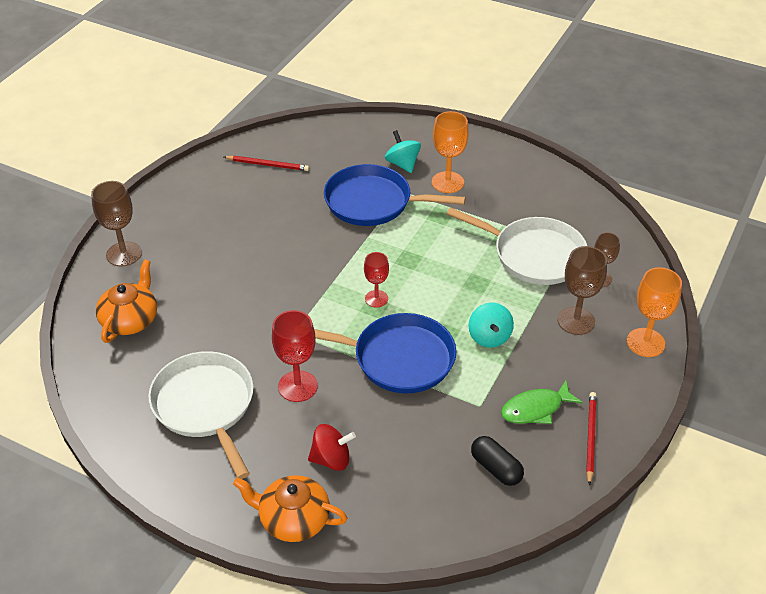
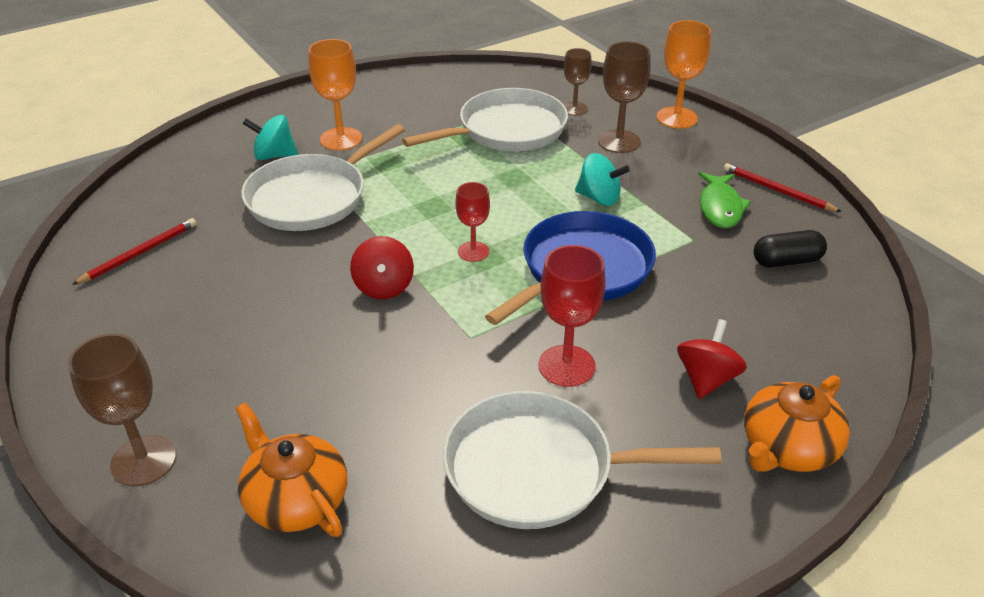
camera: 60 degrees left, 5 degrees down
(312, 275) = (384, 287): none -> red spinning top
(373, 202) = (311, 198): blue pan -> white pan

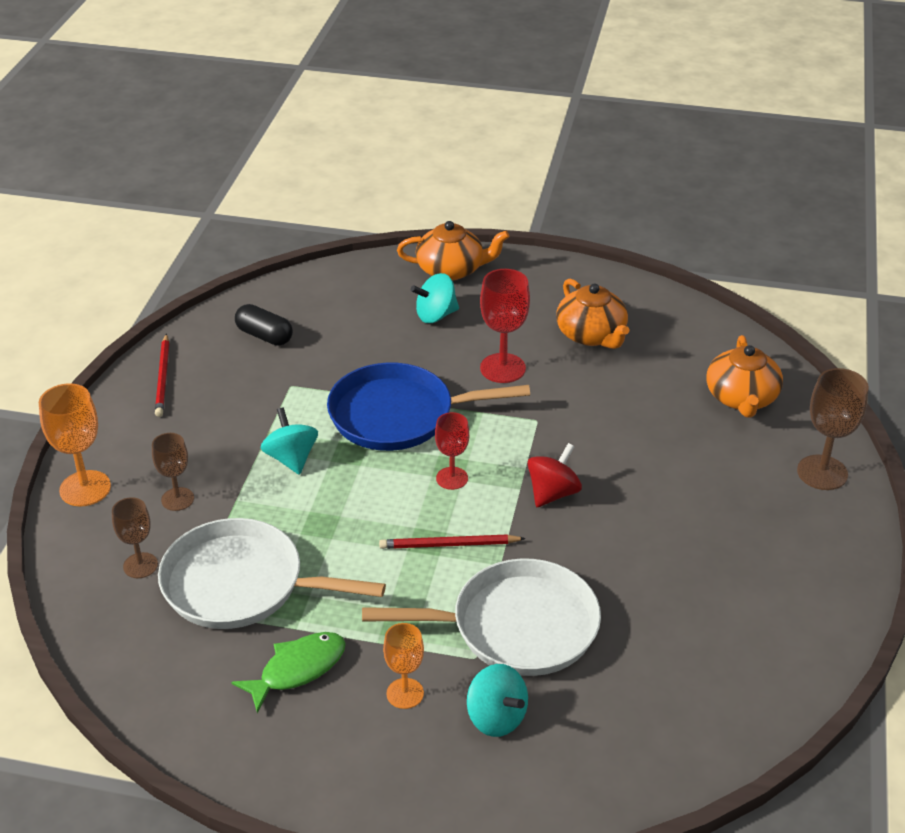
camera: 135 degrees left, 0 degrees up
(140, 253) = (727, 664): red pencil -> red pencil (449, 545)
(341, 139) = (405, 693): orange goblet -> orange goblet, size x0.64
(537, 469) = (592, 335): white pan -> orange teapot
(619, 141) = (177, 499): brown goblet -> brown goblet, size x0.64
(706, 379) = (436, 315): red spinning top -> turquoise spinning top
(720, 207) = (226, 393): green fish -> green fish (297, 669)

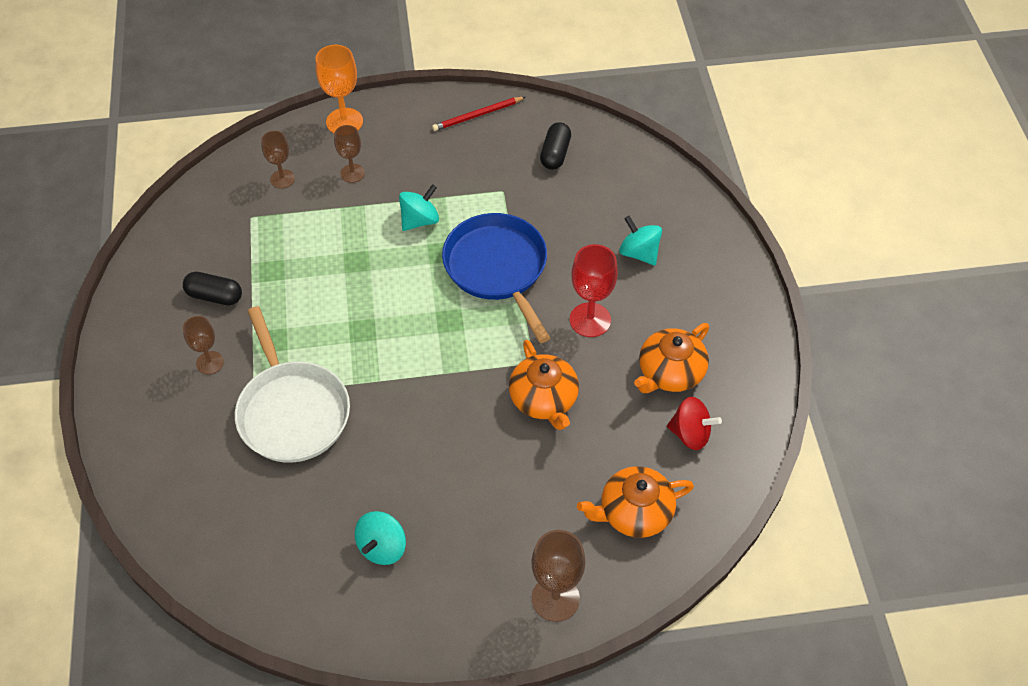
camera: 70 degrees right, 15 degrees up
(240, 584) = (282, 237): white pan -> none
(297, 669) = (215, 296): green fish -> black capsule
(405, 693) = (210, 363): orange goblet -> brown goblet
(449, 545) = (363, 345): red pencil -> none
(451, 270) = (711, 244): orange teapot -> orange teapot (544, 399)
(452, 478) = (437, 325): red goblet -> none
(496, 717) = (202, 423): turquoise spinning top -> turquoise spinning top (382, 547)
(553, 493) = (446, 397): red spinning top -> red spinning top (690, 434)

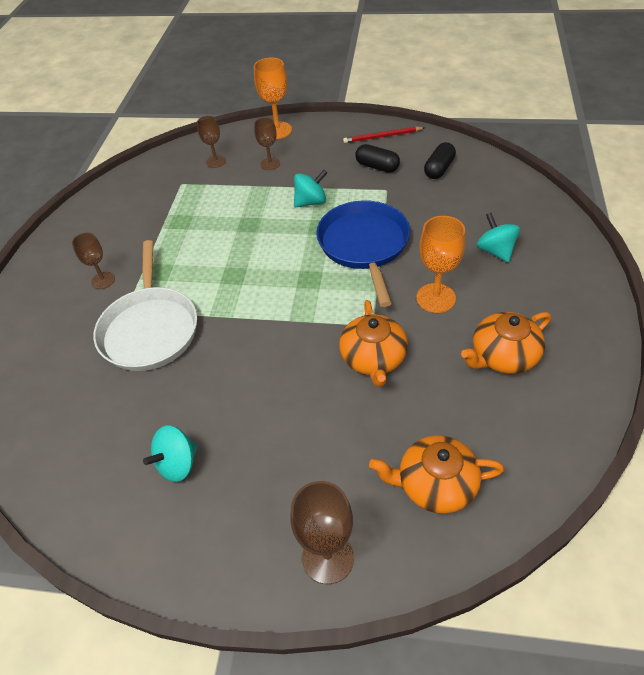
camera: 20 degrees right, 5 degrees down
(215, 296) = (130, 233): black capsule -> black capsule (377, 167)
(590, 320) = (436, 298): red goblet -> orange goblet
(690, 434) = (512, 417): red spinning top -> none

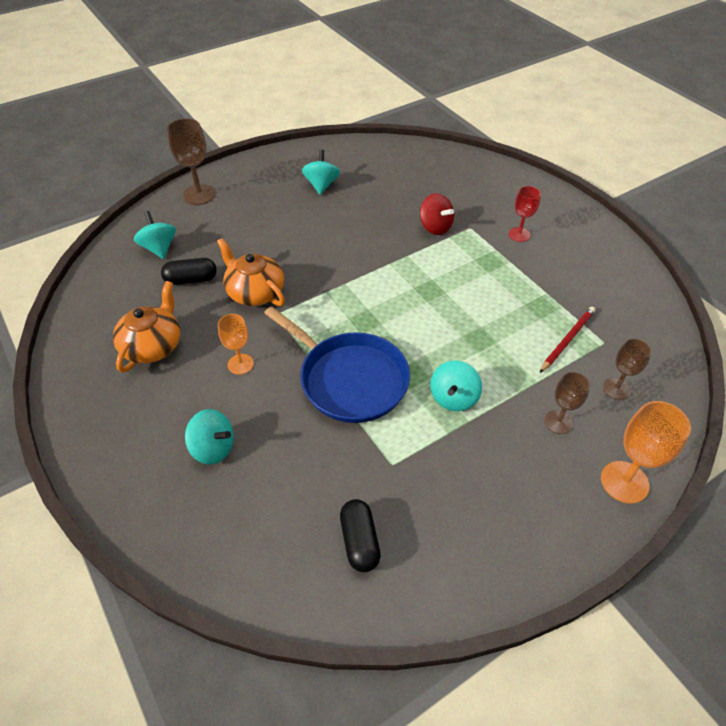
camera: 135 degrees right, 0 degrees up
(103, 280) = (519, 234): brown goblet -> red goblet
(150, 329) = (435, 227): white pan -> red spinning top
(377, 167) = (437, 496): black capsule -> black capsule (191, 280)
(382, 137) = (486, 561): red pencil -> red pencil (567, 340)
(435, 484) = (159, 248): orange teapot -> turquoise spinning top
(436, 298) = (240, 364): orange goblet -> orange goblet, size x0.64

